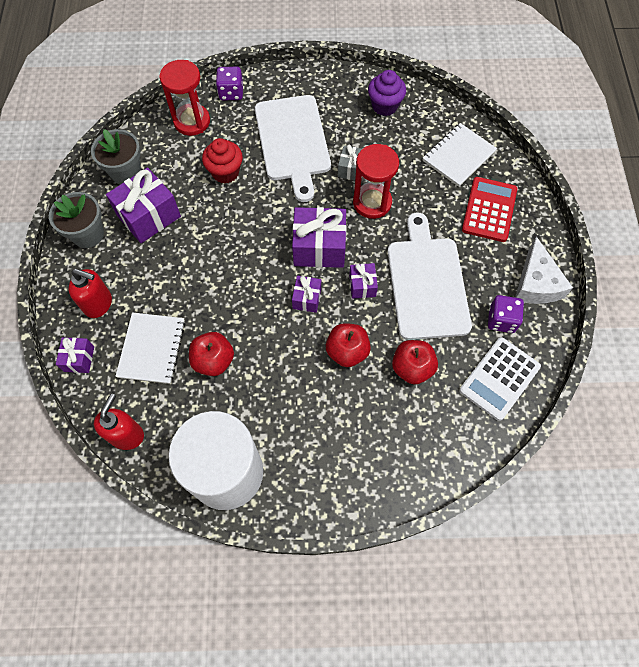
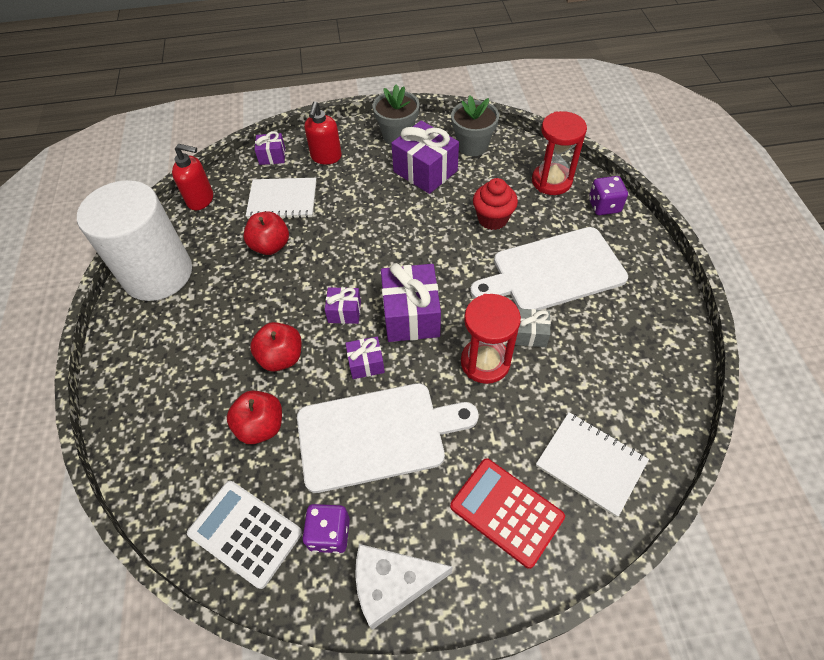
camera: 85 degrees right, 10 degrees down
(384, 106) = (646, 362): purple cupcake -> none
(489, 210) = (506, 511): red calculator -> red calculator turned 150 degrees counterclockwise

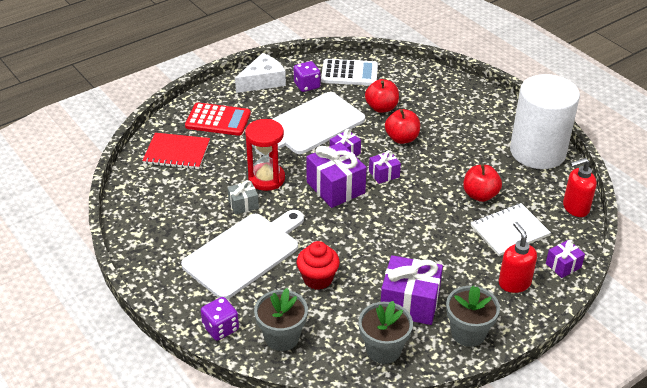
camera: 150 degrees right, 15 degrees down
(551, 181) = (282, 337): red hourglass -> grey flower pot
(590, 464) = (177, 152): white notebook -> red notebook

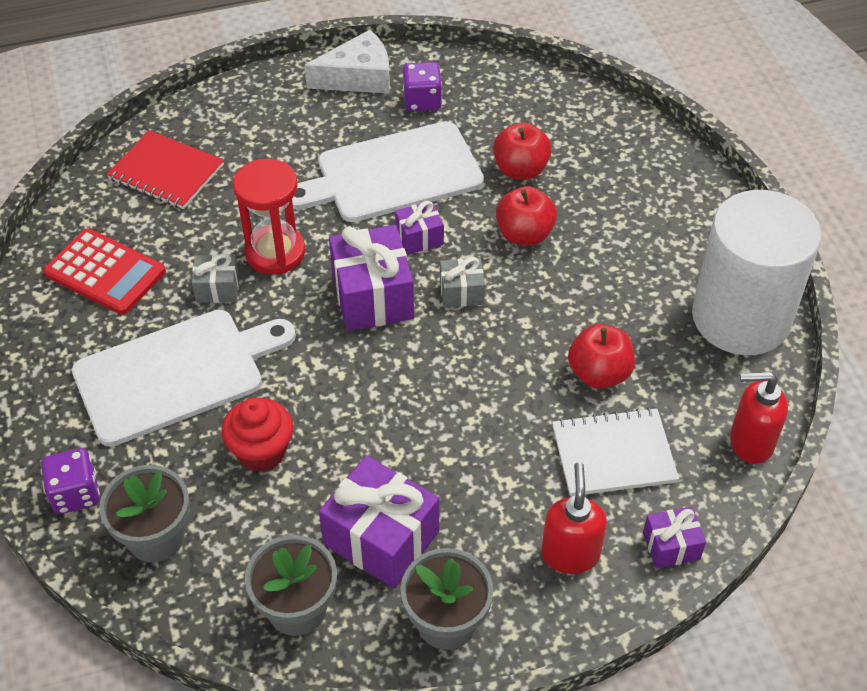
camera: 20 degrees right, 10 degrees up
(218, 120) = (255, 130): red calculator -> red calculator (105, 272)
(349, 73) = (501, 94): white calculator -> none
(384, 174) = (461, 292): purple gift -> grey gift

